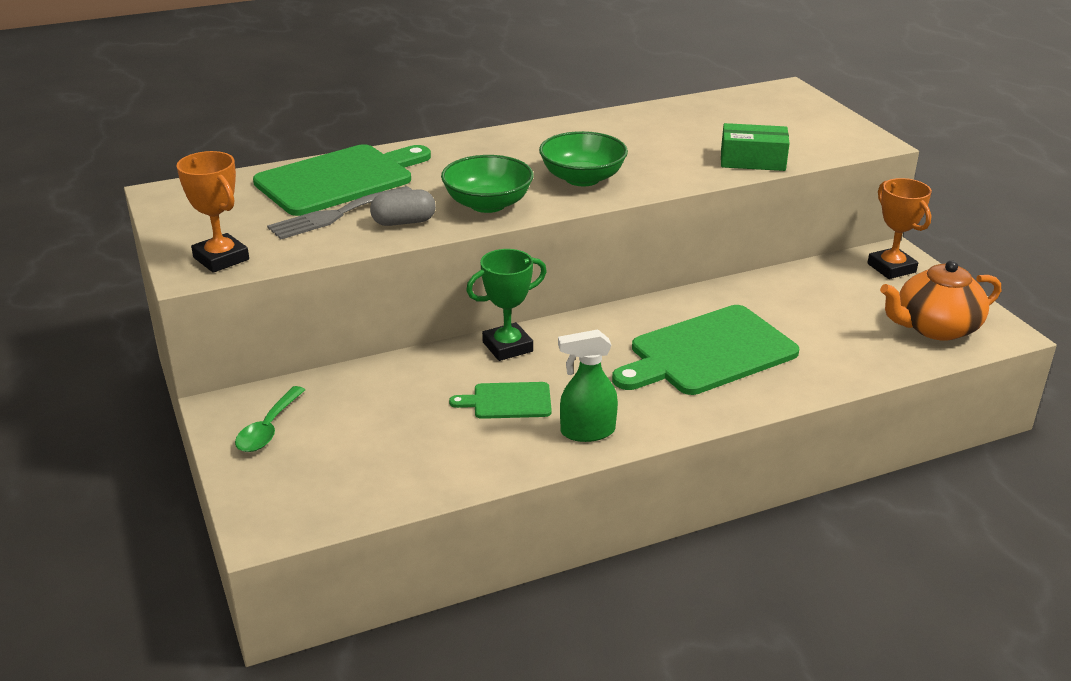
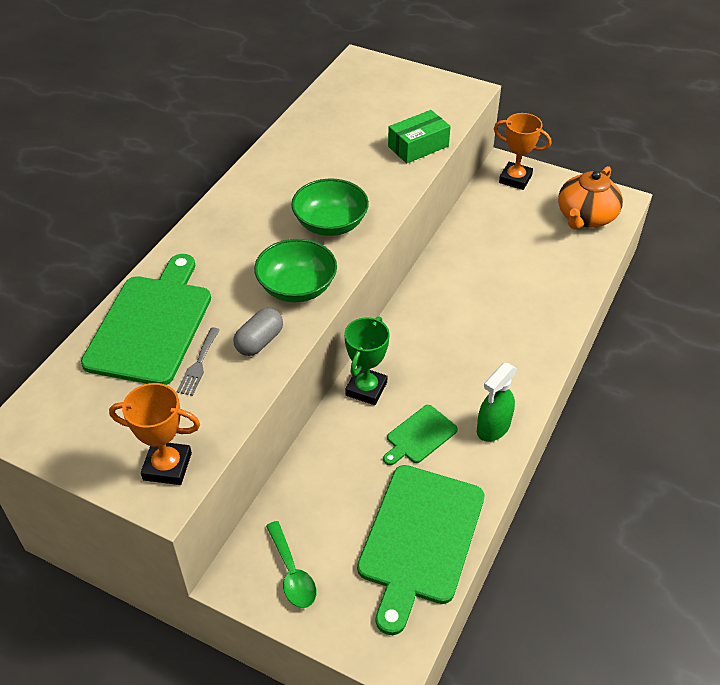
camera: 40 degrees left, 15 degrees up
(336, 215) = (198, 364): grey fork -> grey fork, size x0.61
(708, 352) = (490, 315): green cutting board -> green cutting board (420, 539)

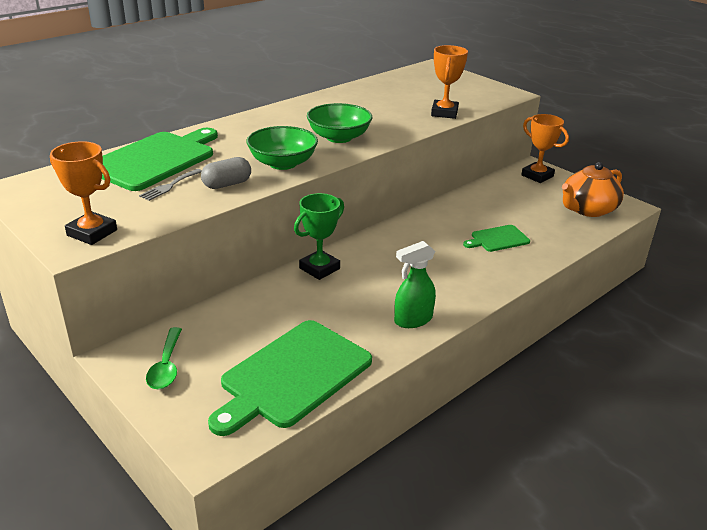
camera: 20 degrees right, 15 degrees down
(418, 146) = (444, 113): green box -> orange trophy
(419, 436) = (343, 308): green cutting board -> green cutting board (498, 239)

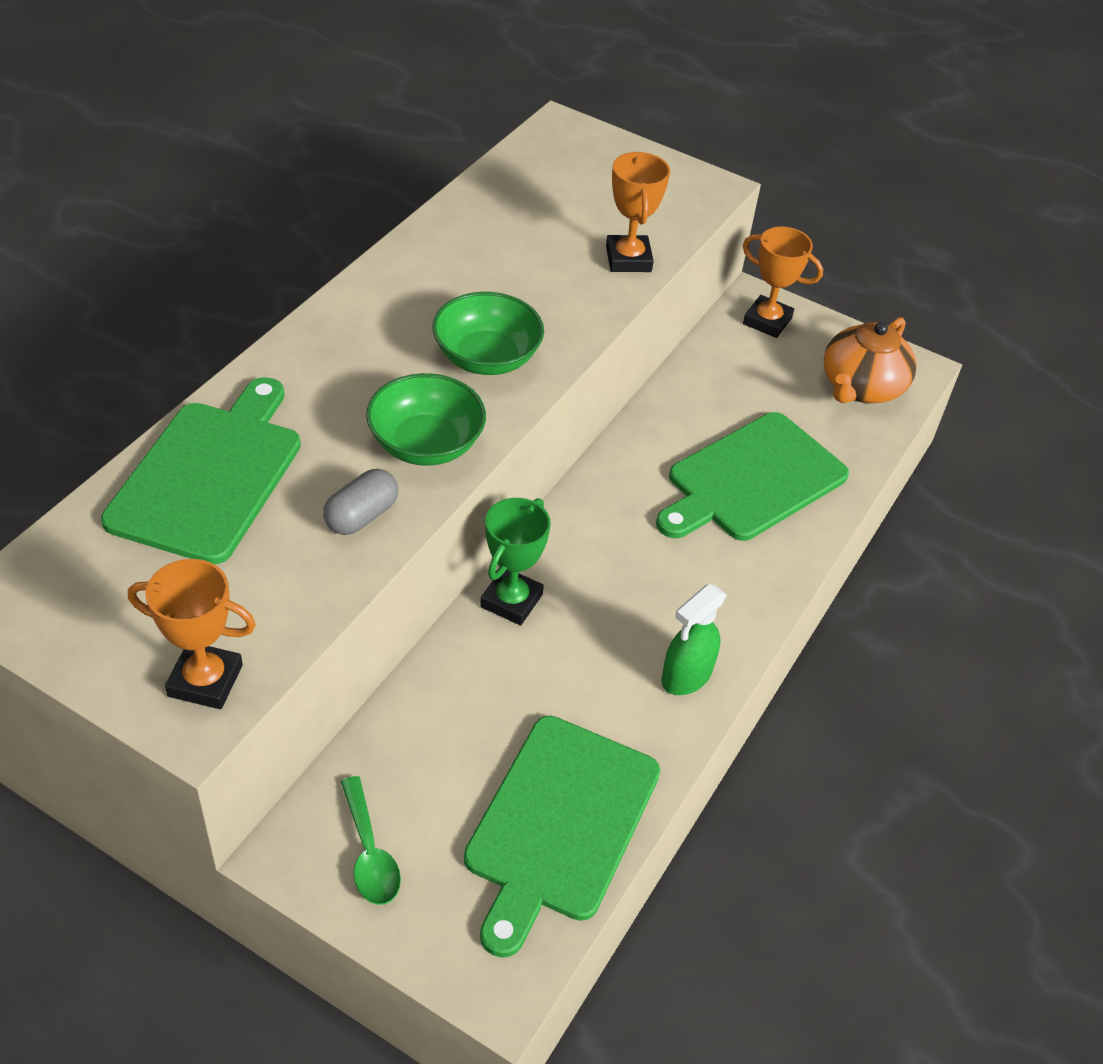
camera: 20 degrees left, 15 degrees up
(169, 186) = (270, 539): grey fork -> none
(498, 239) = (752, 480): green cutting board -> green cutting board, size x2.02

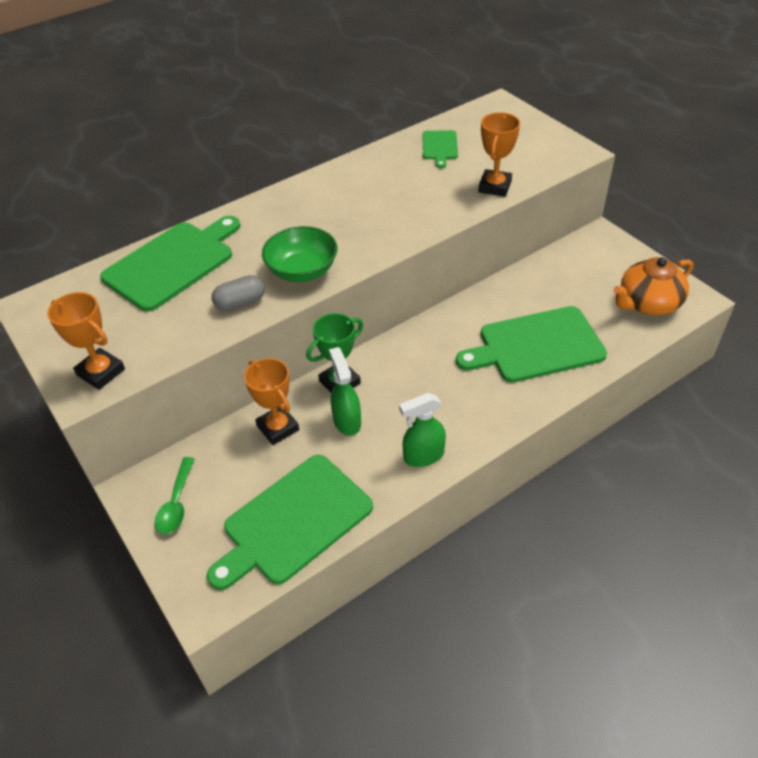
camera: 30 degrees right, 0 degrees up
(487, 358) = (369, 229): green bowl -> none
(515, 209) = (440, 147): none -> green cutting board
(553, 655) = (347, 421): none -> green spray bottle
(767, 321) = (602, 250): orange trophy -> orange trophy (278, 428)

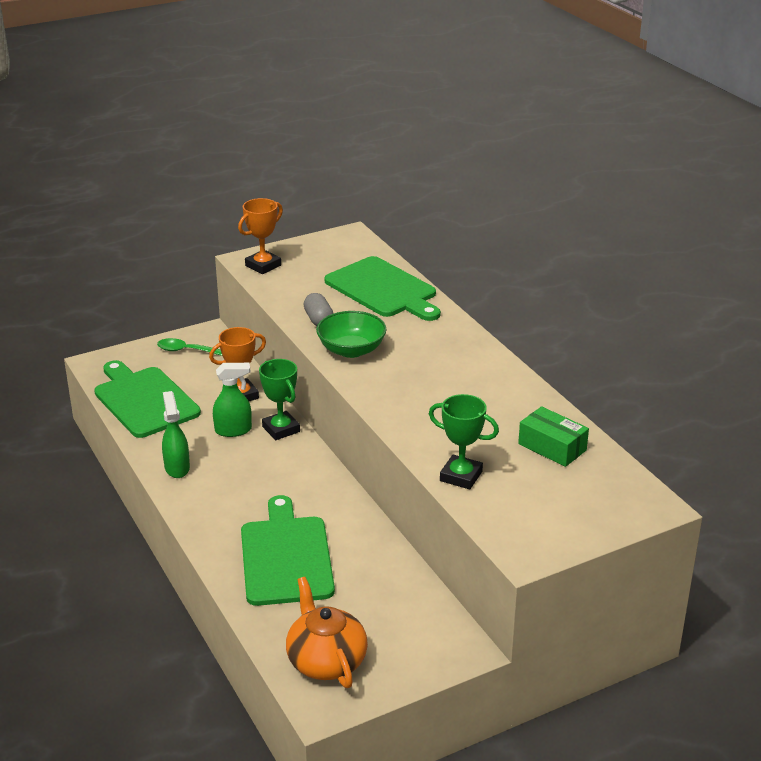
camera: 95 degrees right, 15 degrees down
(440, 147) = (552, 447): green cutting board -> green box
(495, 186) = (461, 476): orange trophy -> green trophy

